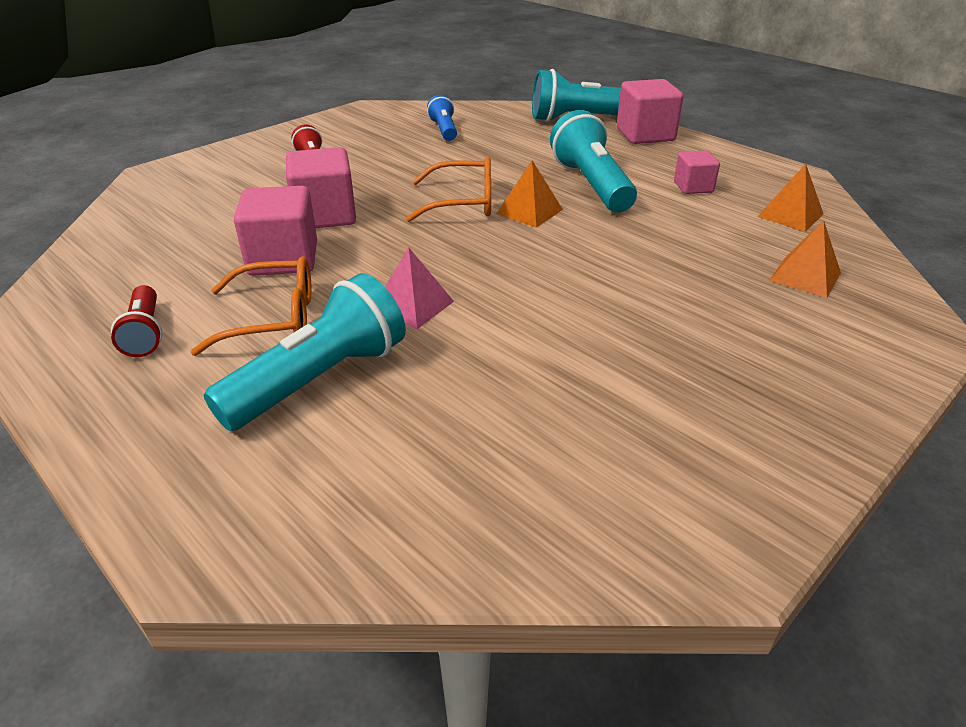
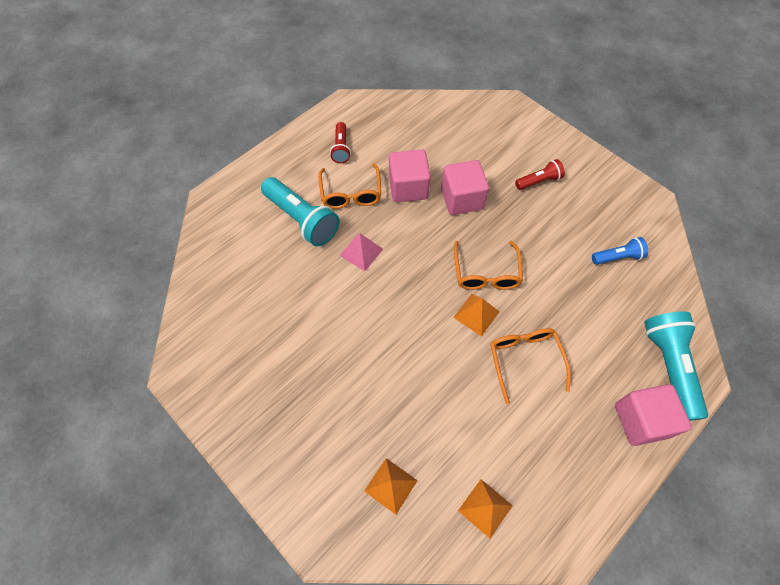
camera: 90 degrees right, 25 degrees up
(145, 333) = (341, 148): red flashlight -> red flashlight turned 75 degrees counterclockwise
(591, 185) = (525, 360): turquoise flashlight -> orange glasses
(693, 187) = (530, 439): pink cube -> none

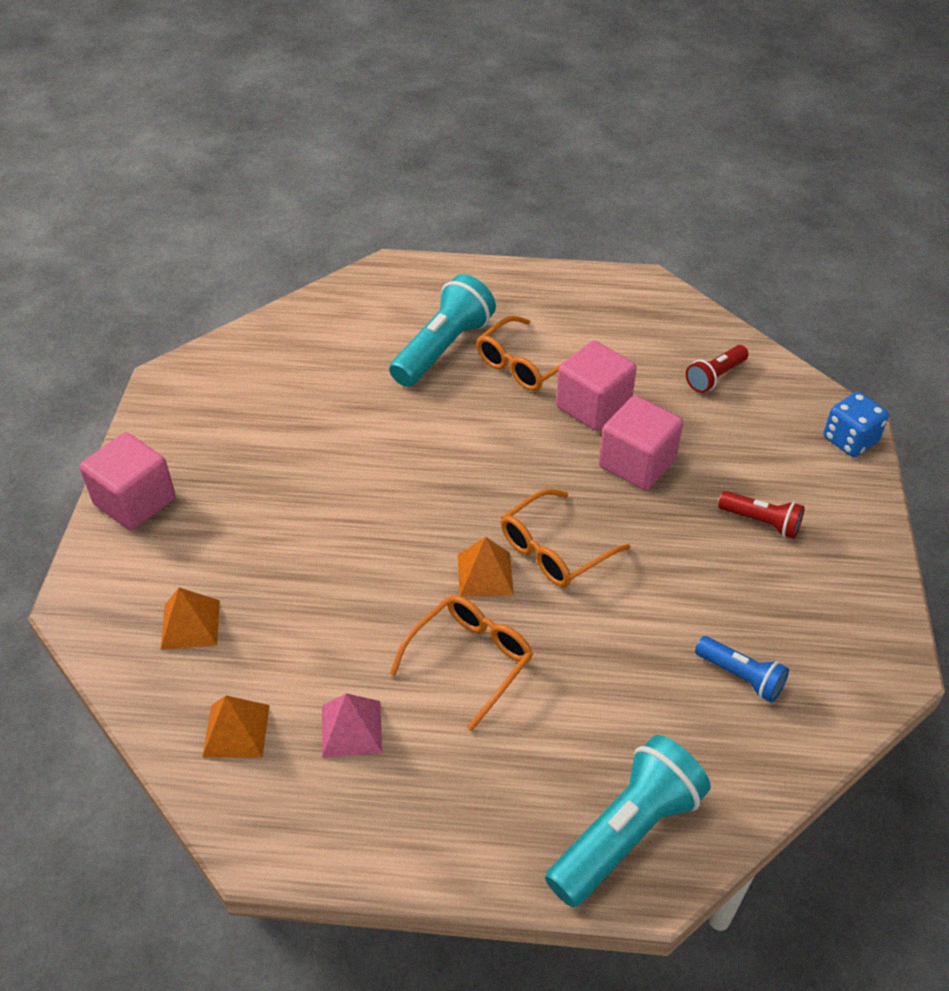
camera: 50 degrees right, 15 degrees down
(302, 219) = (443, 348): turquoise flashlight -> turquoise flashlight turned 150 degrees counterclockwise
(341, 148) = (576, 318): red flashlight -> red flashlight (715, 377)
(361, 252) = (456, 421): pink pyramid -> pink pyramid (351, 728)
(520, 113) = (850, 440): none -> blue dice
(641, 420) = (507, 841): pink cube -> pink cube (135, 501)

